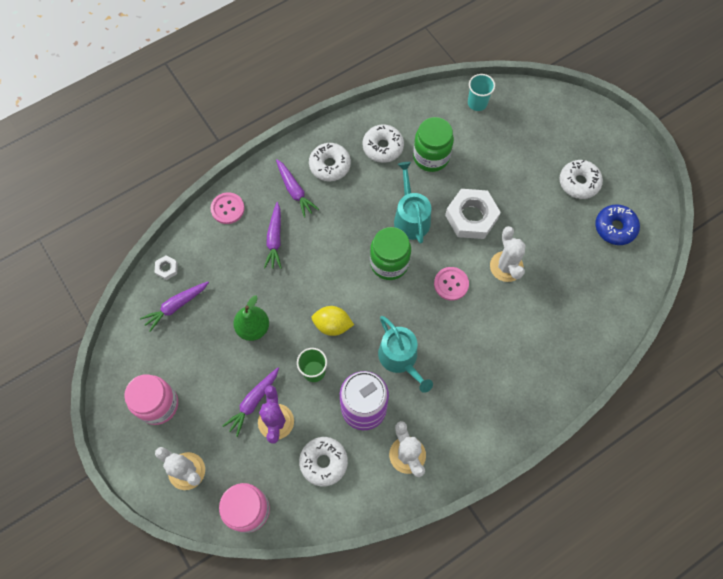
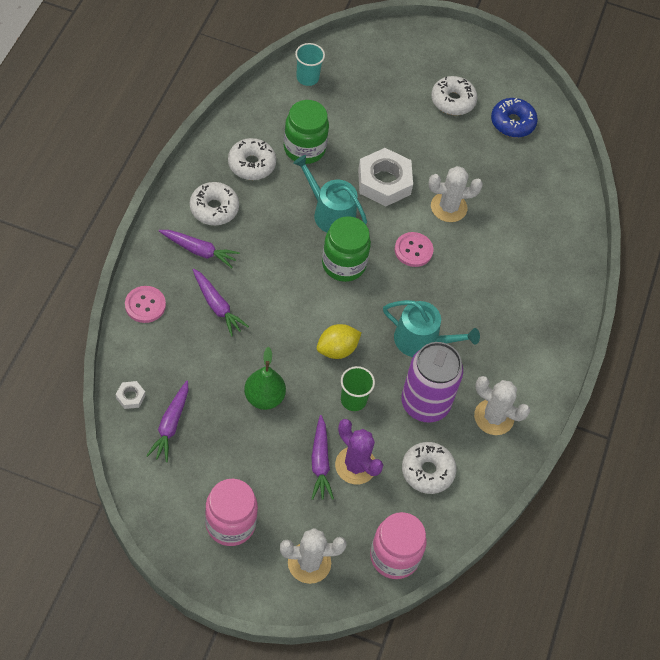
camera: 45 degrees left, 10 degrees down
(506, 266) = (448, 207): white cactus -> white cactus turned 45 degrees counterclockwise

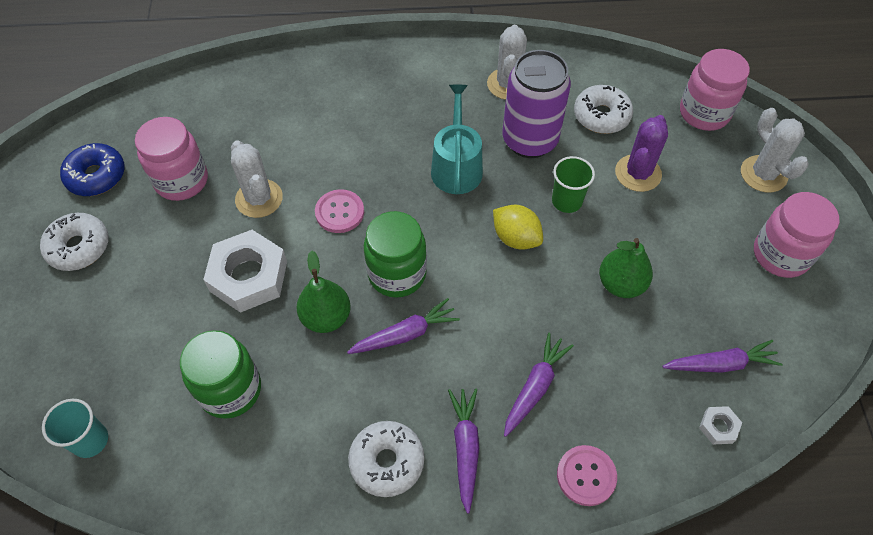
camera: 105 degrees left, 0 degrees up
(251, 164) = (287, 447): white donut -> none
(320, 462) = (657, 204): purple carrot -> purple carrot (405, 334)
(330, 213) = (326, 317): turquoise watering can -> green pear
(486, 168) = (181, 181): none -> pink jar

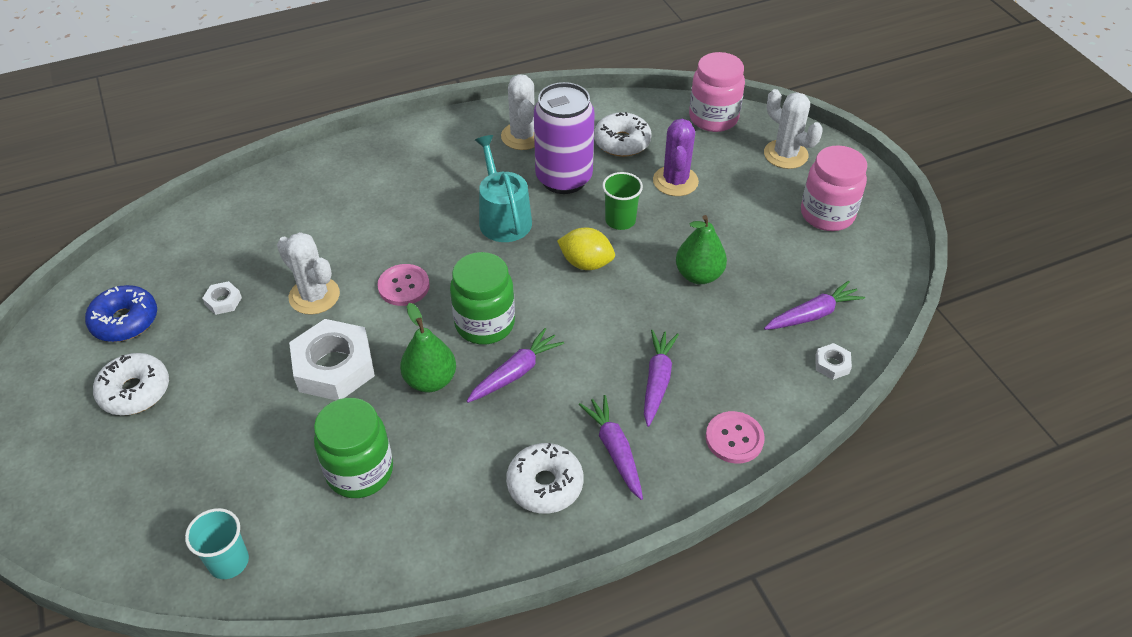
camera: 20 degrees left, 10 degrees down
(181, 181) = (223, 301): pink jar -> white nut

